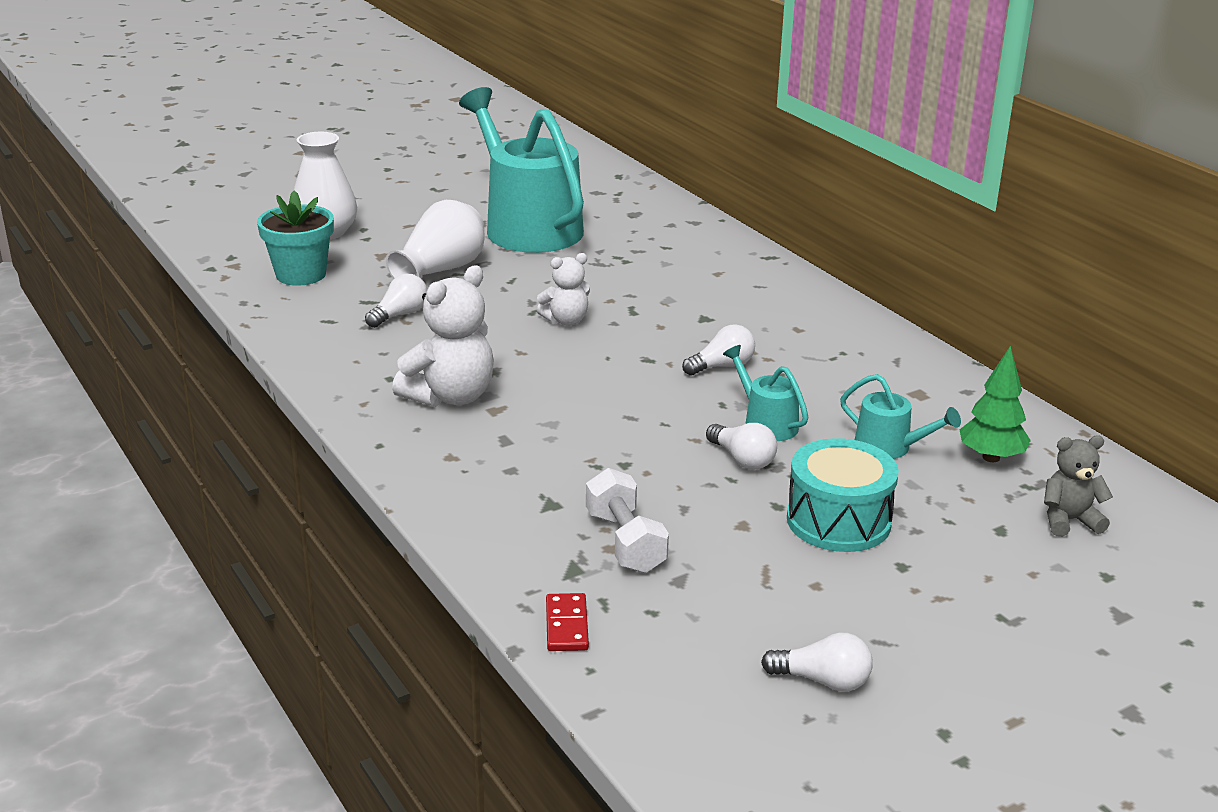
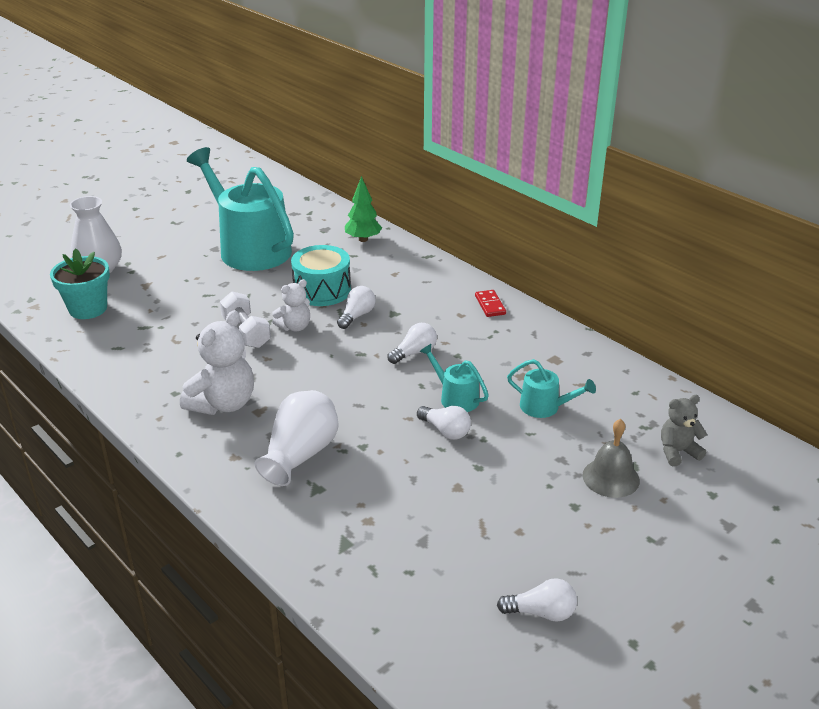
camera: 10 degrees left, 5 degrees up
(399, 315) = (170, 336): white light bulb -> white light bulb (357, 316)
(441, 270) = (193, 293): white vase -> white vase (300, 454)
(566, 625) = (350, 593): red domino -> red domino (490, 305)
(625, 542) = (377, 514): white dumbbell -> white dumbbell (246, 332)
(838, 521) = (523, 474): turquoise drum -> turquoise drum (322, 290)
(963, 539) = (611, 477): none -> grey bell
(991, 457) = (615, 406): green tree -> green tree (363, 239)

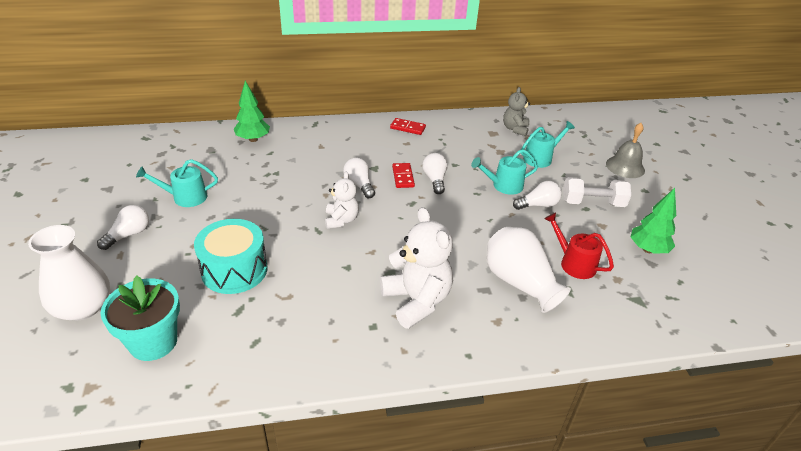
camera: 60 degrees left, 5 degrees up
(246, 332) = (321, 249): white dumbbell -> white dumbbell (592, 203)
(250, 248) = (185, 197): turquoise watering can -> turquoise watering can, size x0.44
(322, 290) = (303, 186): turquoise drum -> turquoise drum (234, 270)
(365, 482) = (574, 263): none -> red watering can
(397, 333) = (403, 177): none -> red domino
(446, 533) = (647, 249): none -> green tree
(541, 612) = (737, 244): white light bulb -> white light bulb (129, 235)
(677, 452) = (614, 136): grey teddy bear -> grey teddy bear (515, 129)

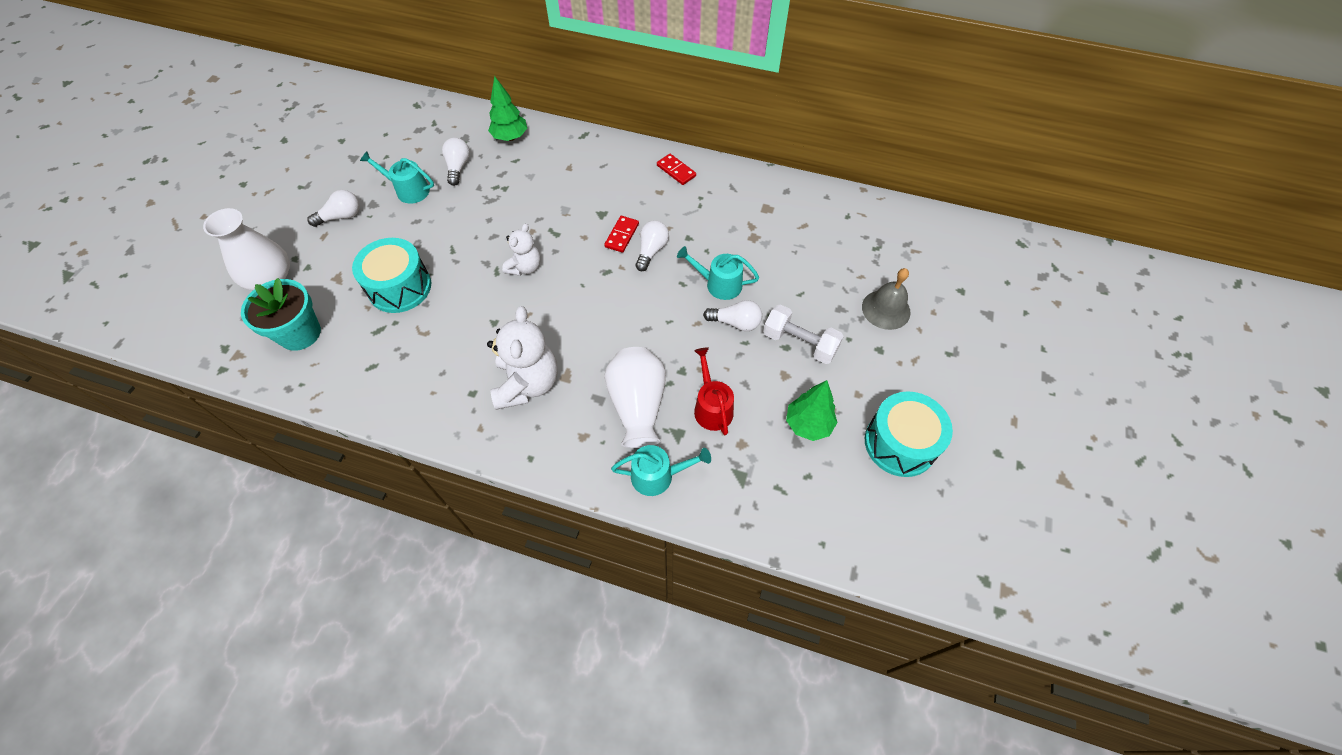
camera: 30 degrees right, 20 degrees up
(359, 185) = (571, 230): white light bulb -> white light bulb (458, 167)
(515, 129) = (798, 211): grey teddy bear -> none
(540, 158) = (793, 262): turquoise watering can -> turquoise watering can (657, 475)
(713, 239) = (900, 443): none -> turquoise drum

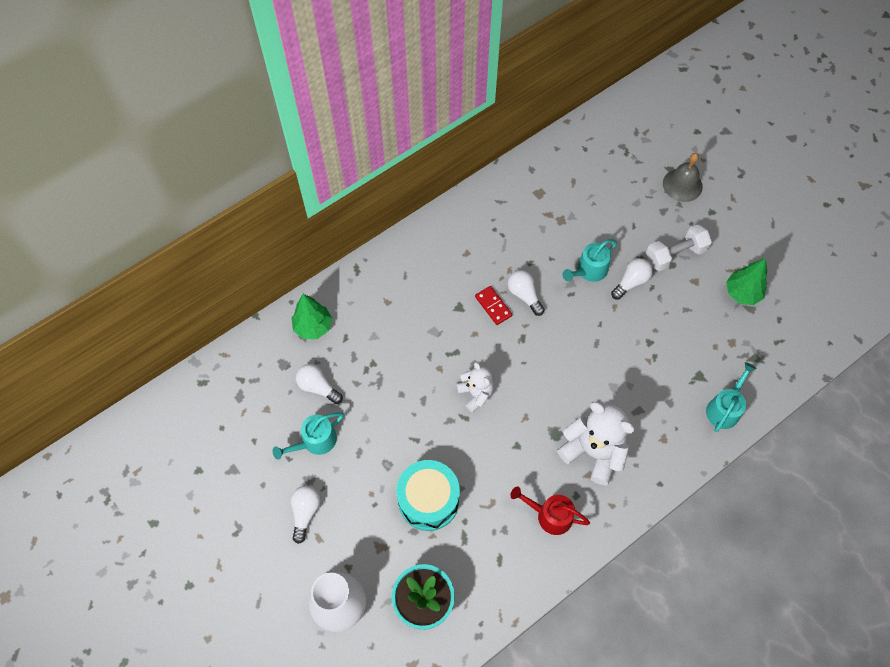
camera: 55 degrees left, 5 degrees up
(637, 405) = (660, 388): white vase -> none
(676, 171) = (453, 228): red domino -> none
(712, 407) = (692, 342): red watering can -> red watering can (550, 515)
(900, 443) = (788, 251): turquoise drum -> none

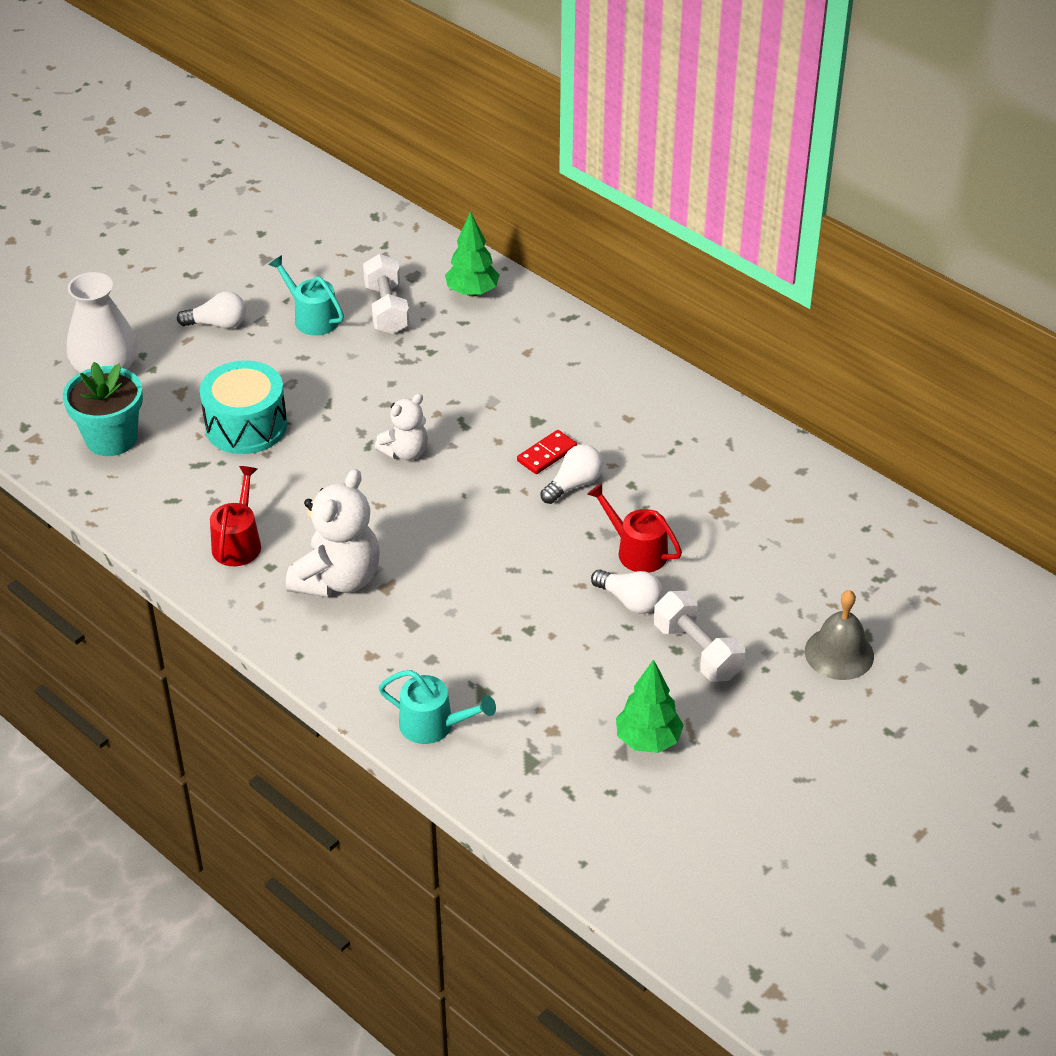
camera: 80 degrees right, 20 degrees down
(318, 387) = (387, 309): white light bulb -> white dumbbell
(589, 270) = (636, 551): turquoise watering can -> red watering can

